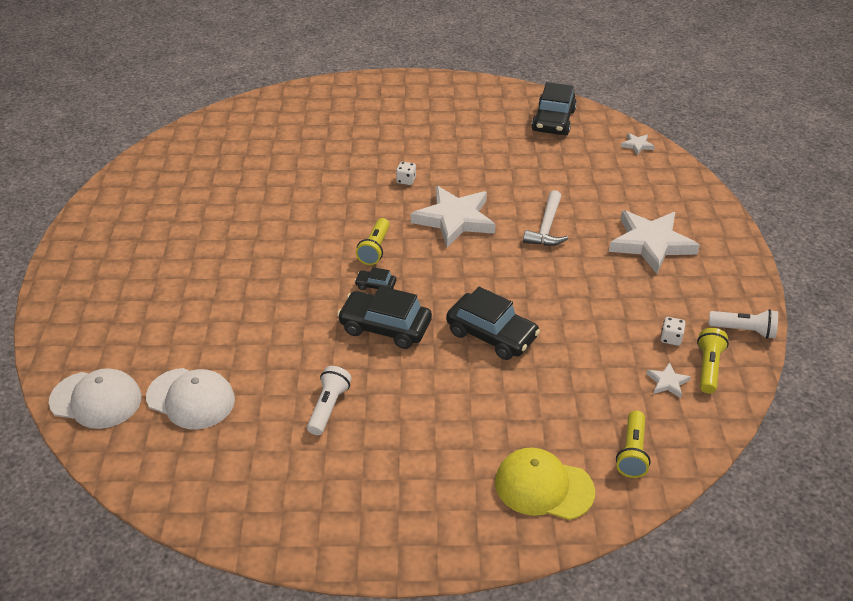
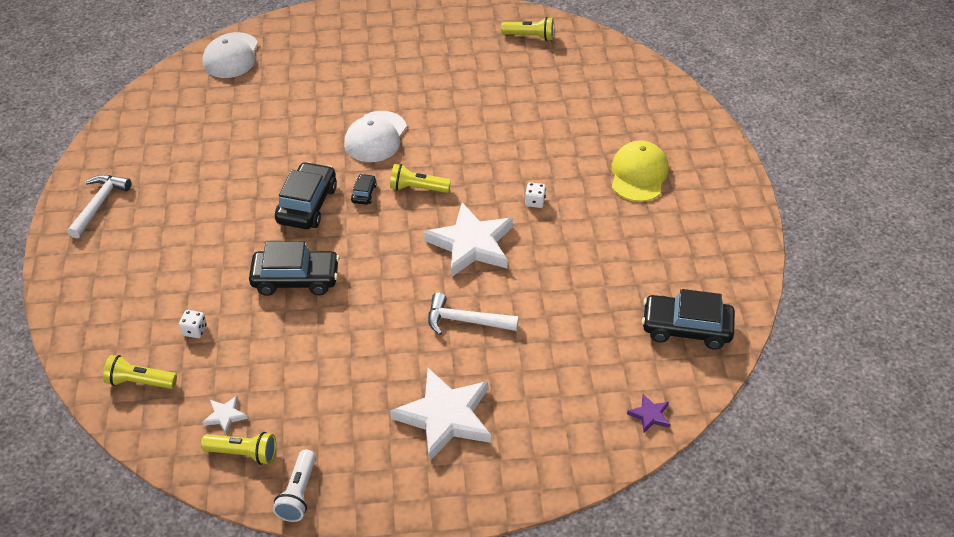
camera: 85 degrees right, 5 degrees up
(167, 166) = (530, 36): none -> yellow flashlight
(191, 398) = (228, 102): white cap -> white cap (375, 137)
(328, 407) = (212, 179): white flashlight -> none
(353, 518) = (99, 204): none -> white hammer
(491, 335) = (296, 279): black car -> black car turned 120 degrees counterclockwise
(543, 487) = (111, 318): yellow cap -> yellow cap (638, 174)
(637, 145) = (650, 415): white star -> purple star
(671, 338) = (287, 424): white dice -> white dice (194, 330)

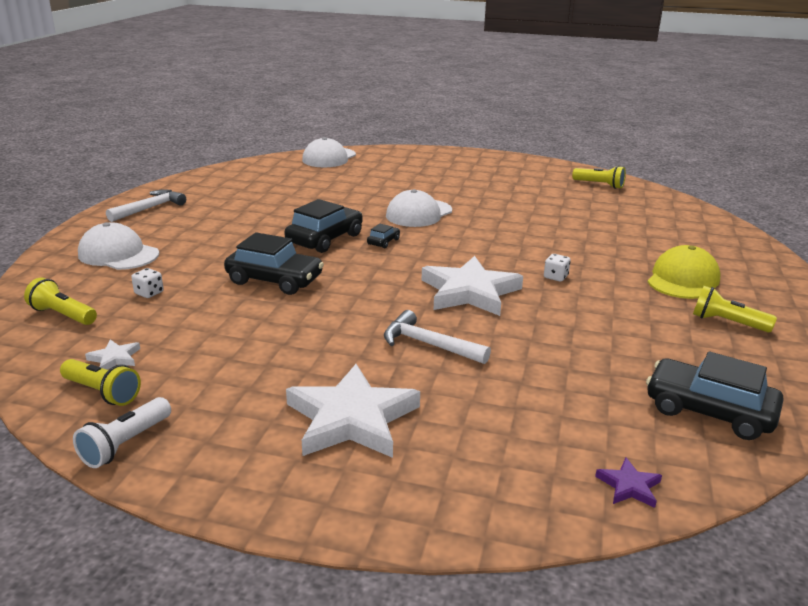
camera: 20 degrees right, 20 degrees down
(124, 286) = (118, 254): none -> white cap
(417, 188) = (438, 248): yellow flashlight -> yellow flashlight (727, 323)

